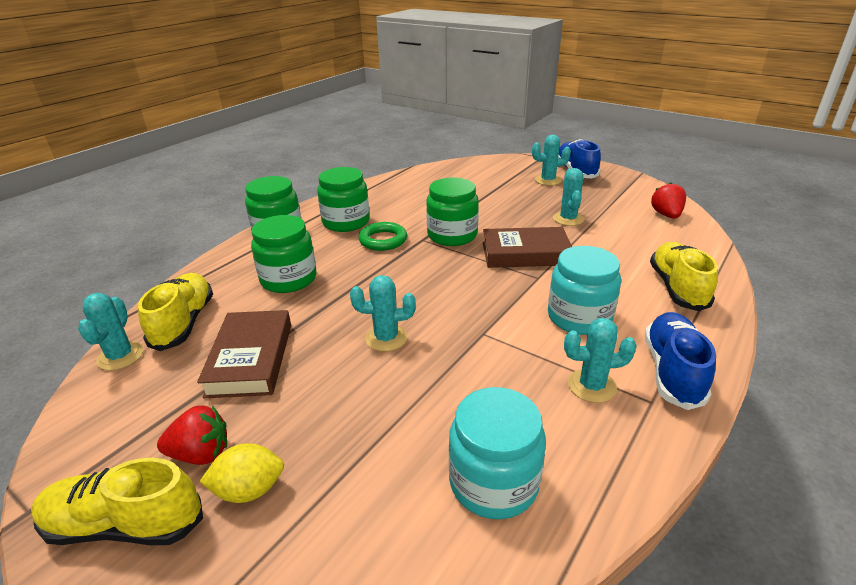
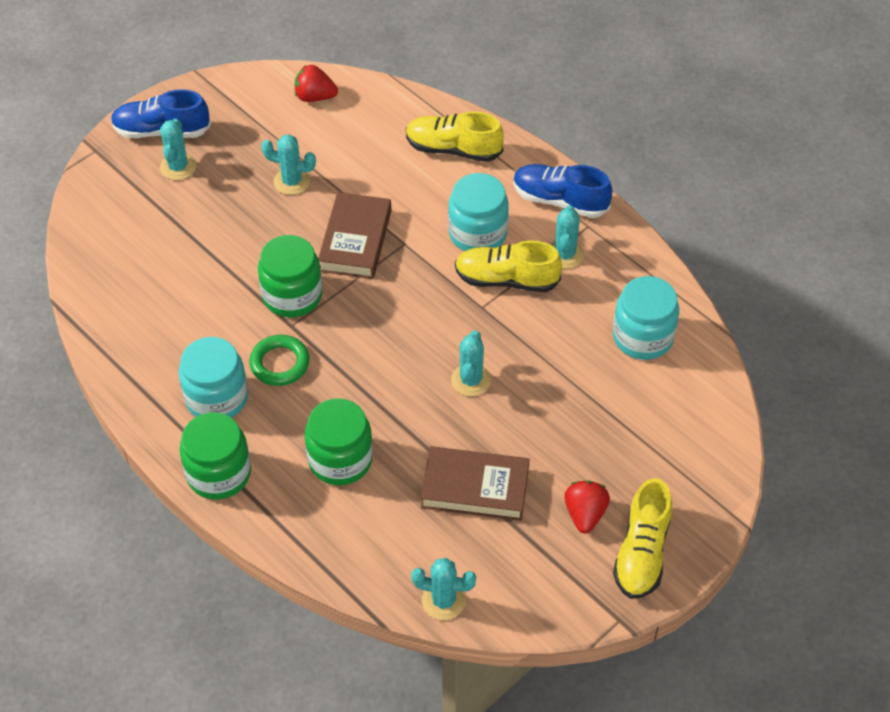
camera: 80 degrees left, 20 degrees up
(184, 323) = (399, 553): yellow shoe -> yellow shoe (506, 280)
(249, 490) = (625, 479): yellow lemon -> none
(346, 222) = (216, 398): green jar -> turquoise jar

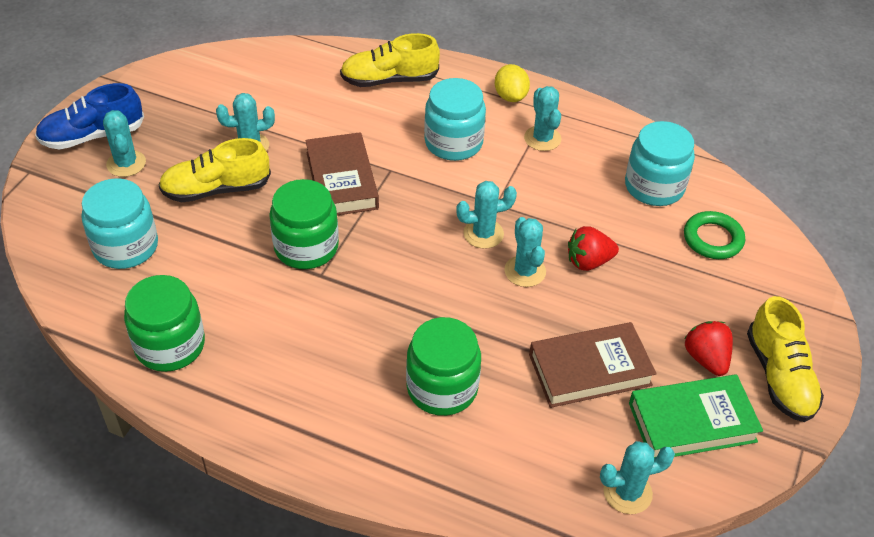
camera: 25 degrees left, 5 degrees down
(216, 398) = (279, 369): turquoise jar -> turquoise jar (126, 247)
(219, 473) = (322, 446): green jar -> green jar (170, 345)
(280, 363) = (328, 314): green ring -> green ring (713, 239)
(315, 97) = (234, 69): red strawberry -> red strawberry (588, 262)
(454, 332) = (483, 234): none -> turquoise cactus
(506, 280) = (503, 174): yellow shoe -> yellow shoe (216, 189)
(536, 564) = (692, 422): none -> green book
(560, 200) = (510, 96): blue shoe -> yellow lemon

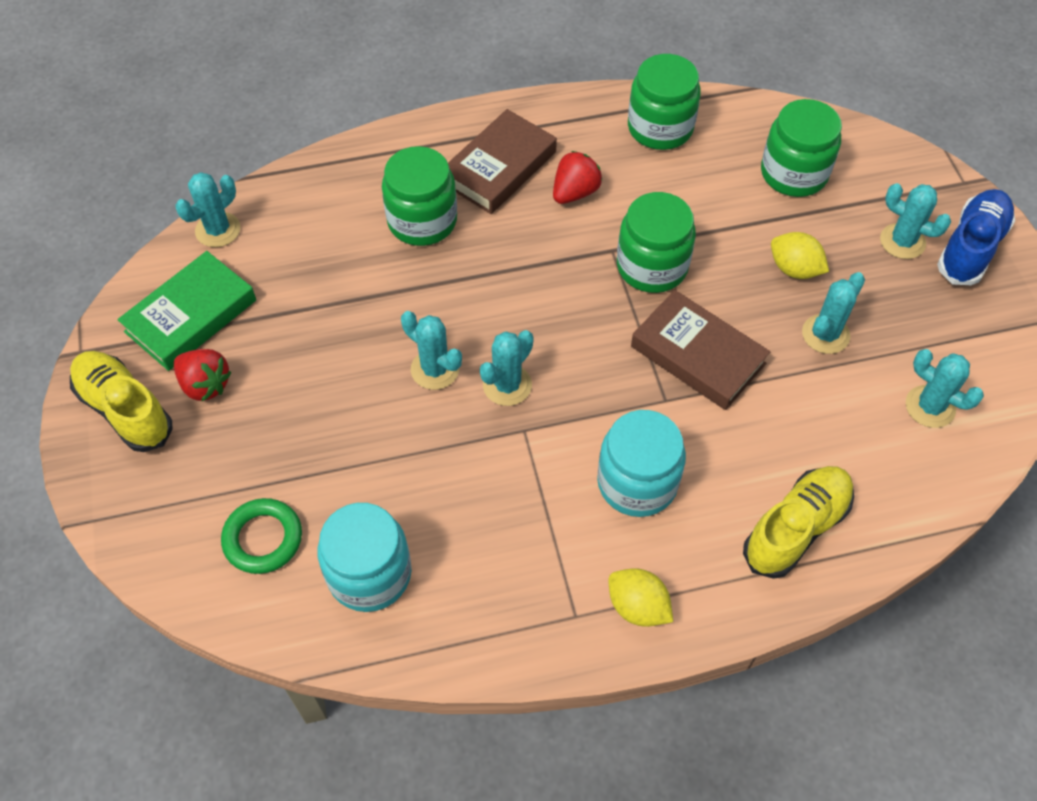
camera: 145 degrees right, 10 degrees up
(126, 247) = (794, 173): turquoise jar -> green jar
(216, 189) = (794, 269): yellow shoe -> yellow lemon
(542, 138) = (546, 560): turquoise cactus -> turquoise cactus (930, 407)
(588, 262) = (380, 421): red strawberry -> red strawberry (575, 192)
(590, 369) = (308, 309): brown book -> brown book (499, 168)

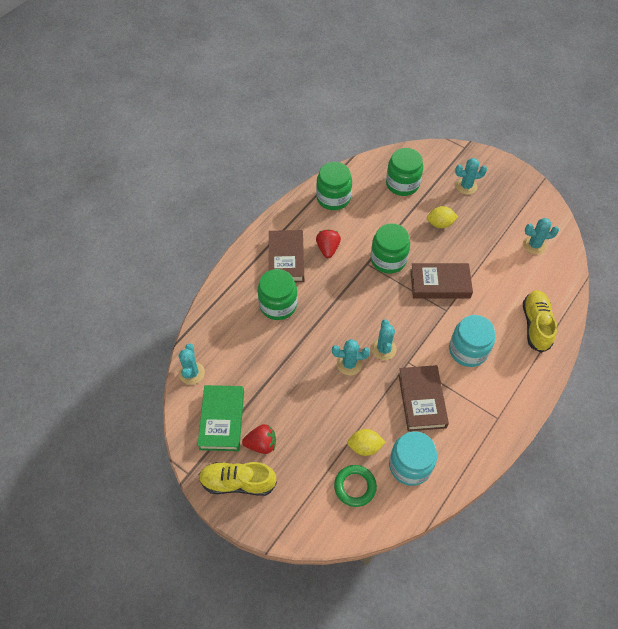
camera: 40 degrees left, 0 degrees up
(486, 498) = (422, 400): none -> brown book
(637, 607) = (514, 397): yellow lemon -> yellow lemon (365, 447)
(825, 334) = (475, 242): turquoise cactus -> none
(970, 248) = (490, 173): blue shoe -> none

